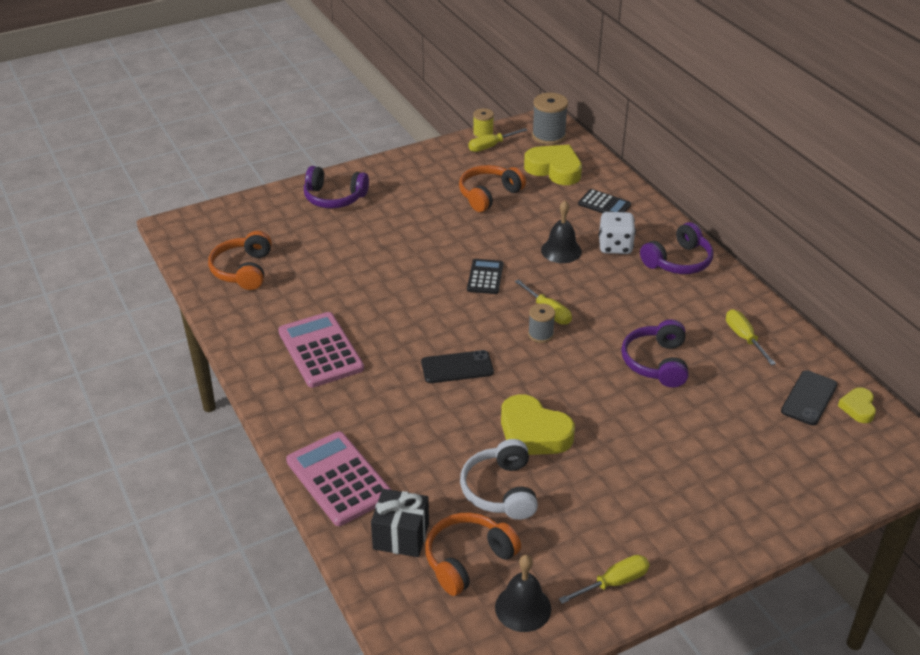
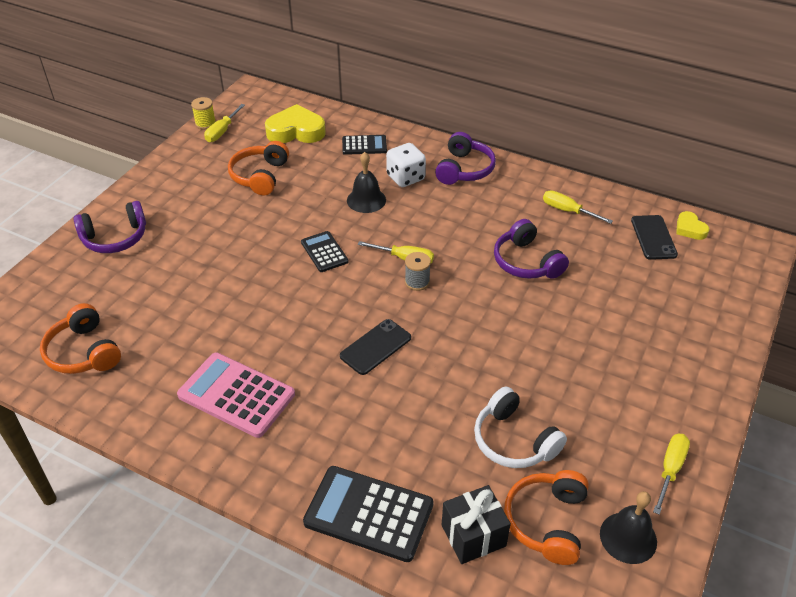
camera: 35 degrees left, 5 degrees up
(339, 479) = (368, 514): pink calculator -> black calculator
(533, 433) = (491, 373): yellow heart -> none
(548, 136) = (264, 104): grey spool -> none

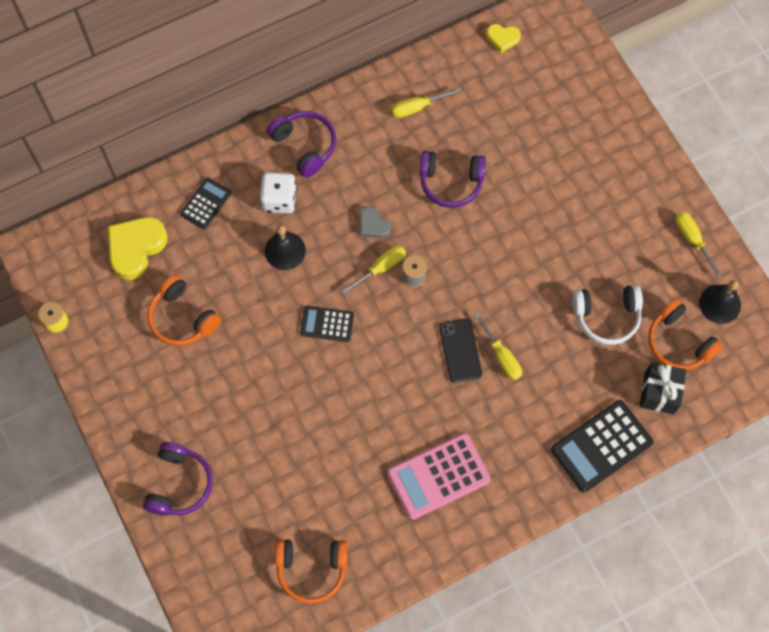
camera: 55 degrees left, 25 degrees up
(222, 132) = (83, 314): yellow screwdriver -> yellow screwdriver (502, 357)
(438, 236) = (373, 225): none -> grey heart
(653, 237) = (492, 72): black phone -> none

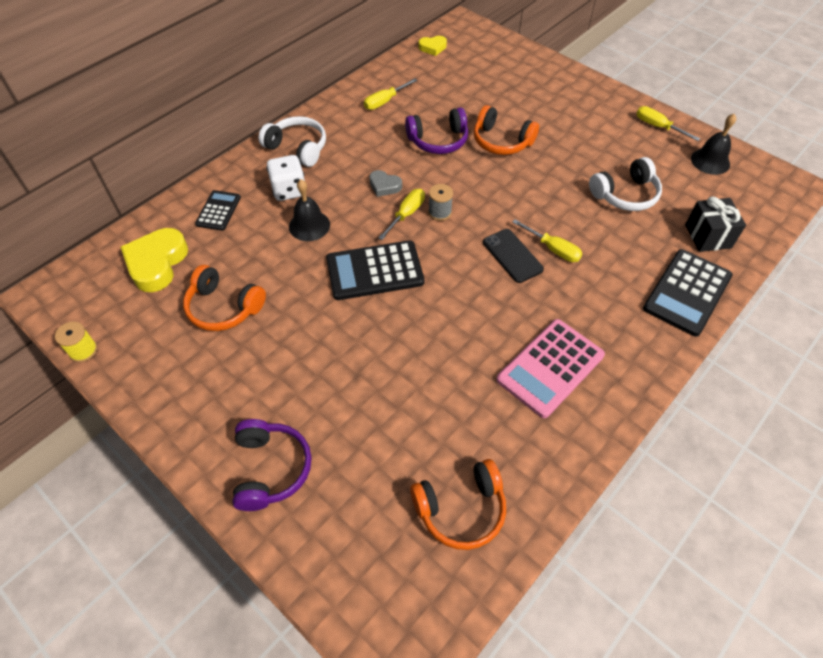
camera: 20 degrees left, 15 degrees down
(305, 146) = (297, 148): purple headphones -> white headphones
(327, 324) = (375, 271): black calculator -> black calculator, size x1.74
(678, 342) = (697, 196): orange headphones -> orange headphones (501, 141)

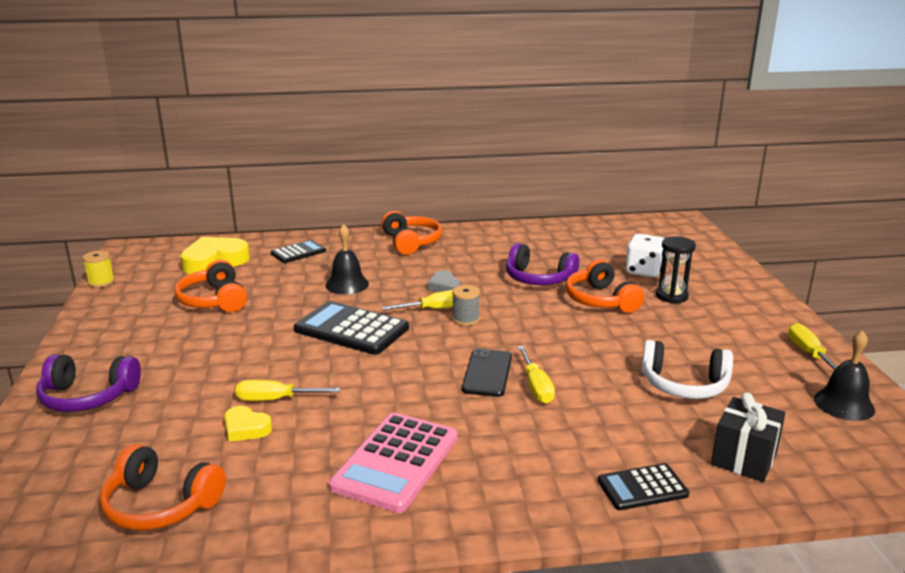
camera: 40 degrees right, 30 degrees down
(271, 469) = (88, 397): purple headphones -> purple headphones turned 60 degrees clockwise
(289, 190) = (365, 261): white dice -> white dice (644, 271)
(297, 148) = (411, 242): white headphones -> orange headphones
(384, 102) = (527, 241): yellow screwdriver -> yellow screwdriver (275, 399)
(432, 48) = (626, 226): yellow heart -> yellow heart (246, 428)
(538, 113) = (671, 296): none -> black hourglass
(550, 368) = (396, 462): pink calculator -> pink calculator turned 60 degrees counterclockwise
(687, 292) = (642, 488): black calculator -> black calculator, size x0.58

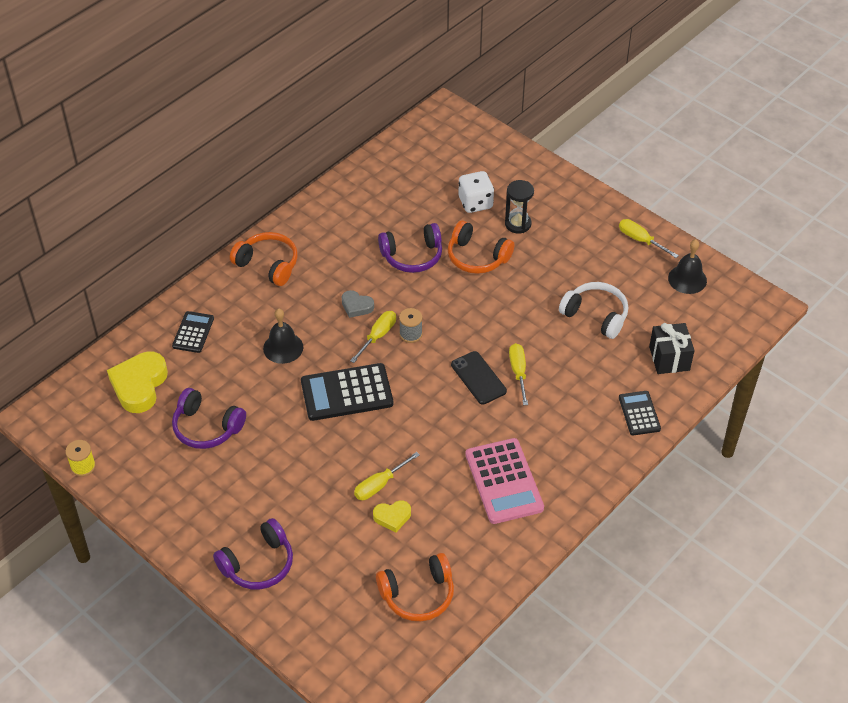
camera: 40 degrees left, 25 degrees up
(214, 300) = (206, 427): orange headphones -> purple headphones
(536, 387) = (518, 372): yellow screwdriver -> yellow screwdriver turned 135 degrees counterclockwise
(642, 488) = (639, 413): black calculator -> black calculator turned 135 degrees clockwise
(684, 384) = (596, 315): white headphones -> white headphones turned 120 degrees counterclockwise

